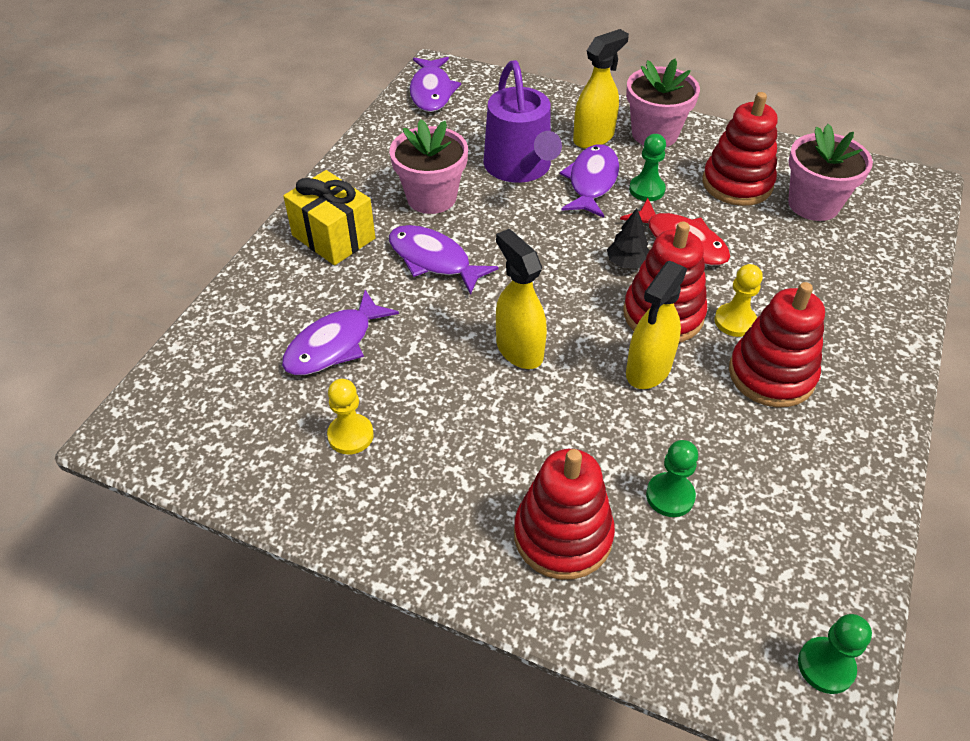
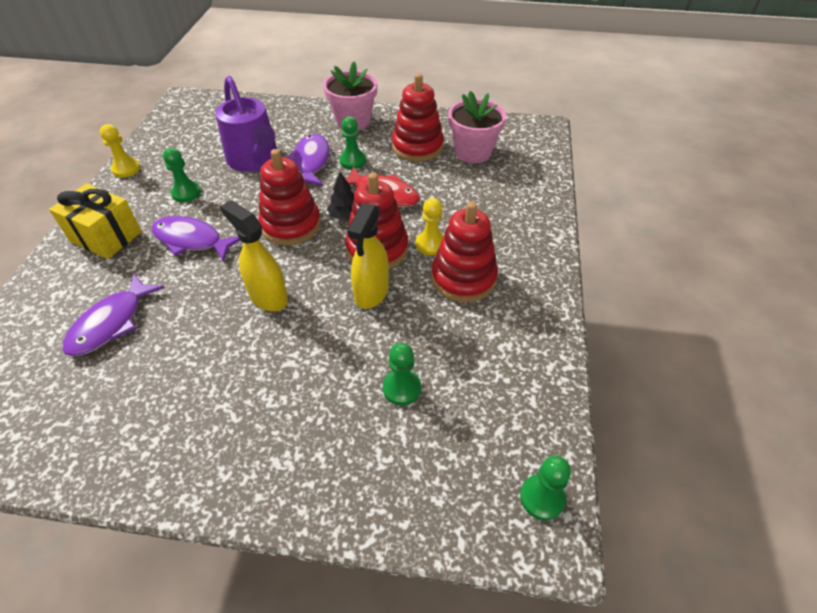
camera: 15 degrees left, 0 degrees up
(350, 435) = (130, 397): yellow pawn -> yellow pawn (126, 169)
(431, 197) = (186, 193): pink flower pot -> green pawn
(432, 92) = (180, 116): purple fish -> none
(563, 535) = (320, 441): red stacking toy -> red stacking toy (291, 225)
(594, 138) = (309, 130): yellow spray bottle -> none

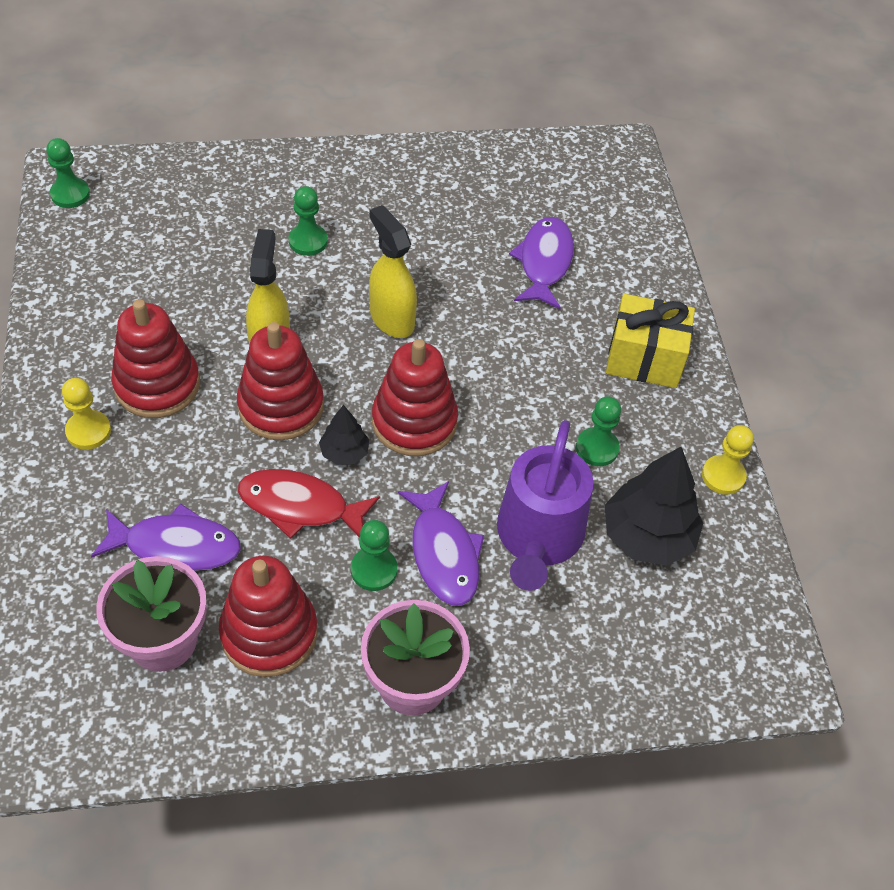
camera: 160 degrees right, 5 degrees up
(191, 240) = (532, 374): purple fish -> purple fish (176, 546)
(195, 151) = (647, 536): none -> black tree
(255, 160) = (538, 538): purple watering can -> purple watering can turned 120 degrees counterclockwise
(268, 297) = (391, 319): yellow spray bottle -> yellow spray bottle turned 150 degrees counterclockwise
(401, 388) = (210, 253): green pawn -> green pawn (308, 241)
(431, 244) = (208, 427): yellow pawn -> yellow pawn (88, 431)

